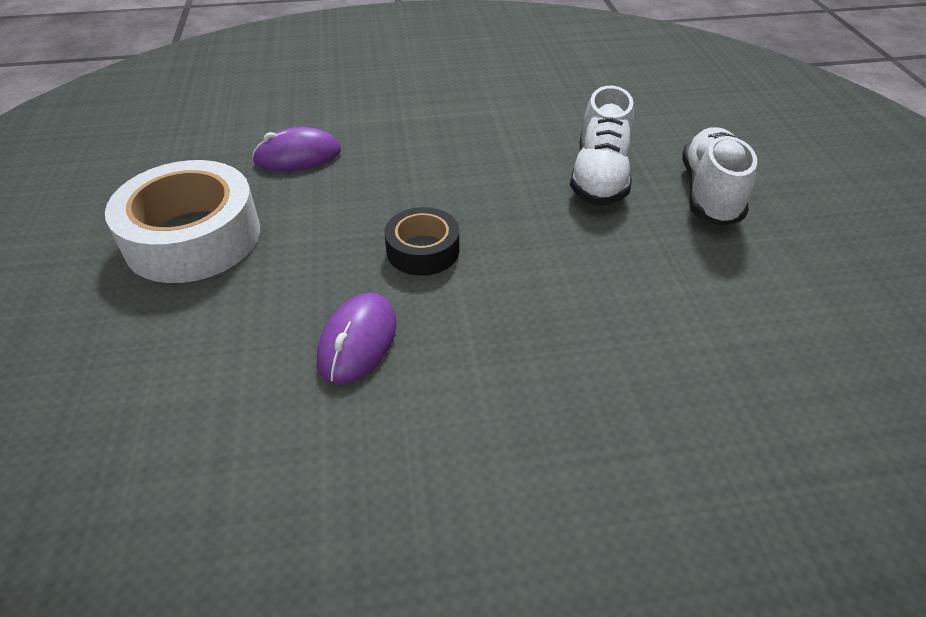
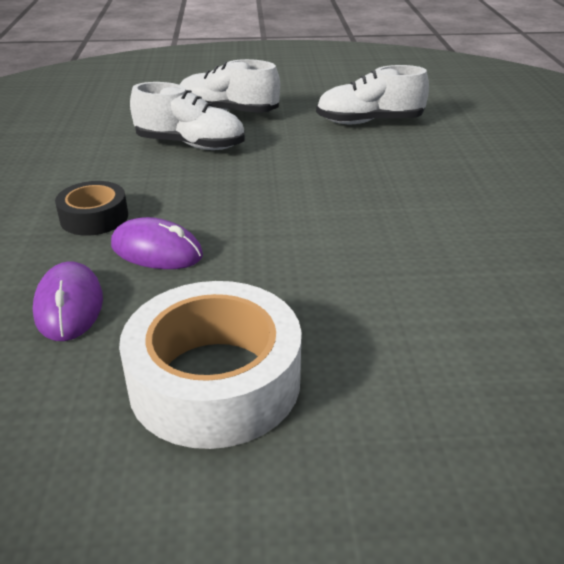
camera: 85 degrees left, 10 degrees down
(358, 342) = (386, 258): purple mouse -> purple mouse (156, 251)
(423, 250) = (270, 225): black tape -> black tape (94, 217)
(749, 334) = (369, 122): none -> white shoe

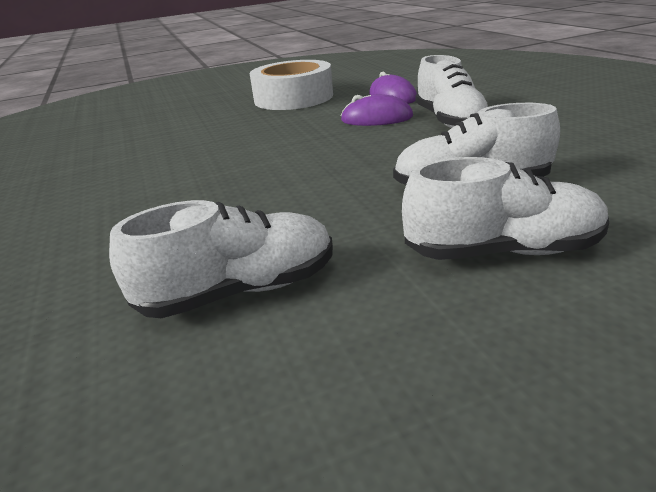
camera: 165 degrees right, 5 degrees down
(94, 217) = (449, 121): black tape -> white shoe

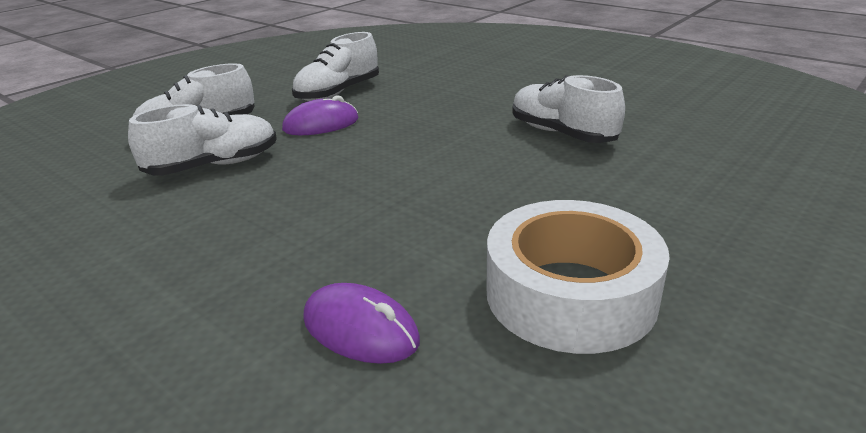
camera: 150 degrees right, 0 degrees up
(376, 118) = (350, 248): purple mouse -> purple mouse (321, 124)
(449, 121) = (235, 259): white shoe -> white shoe (562, 134)

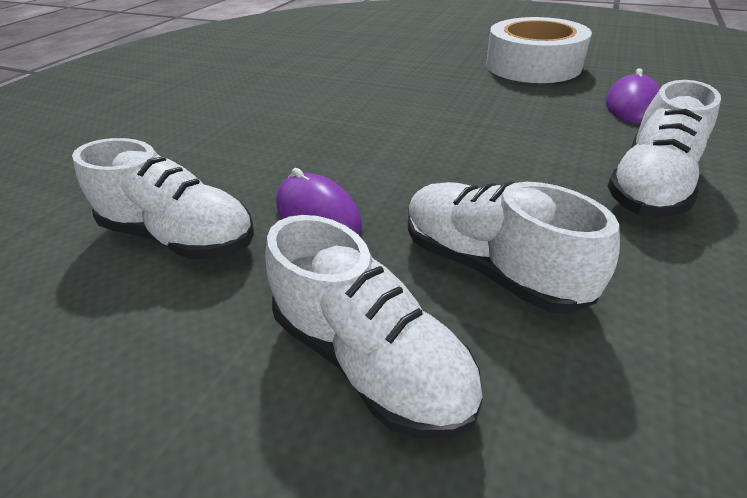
camera: 105 degrees left, 10 degrees up
(562, 134) = (317, 83): white shoe -> white shoe (650, 186)

